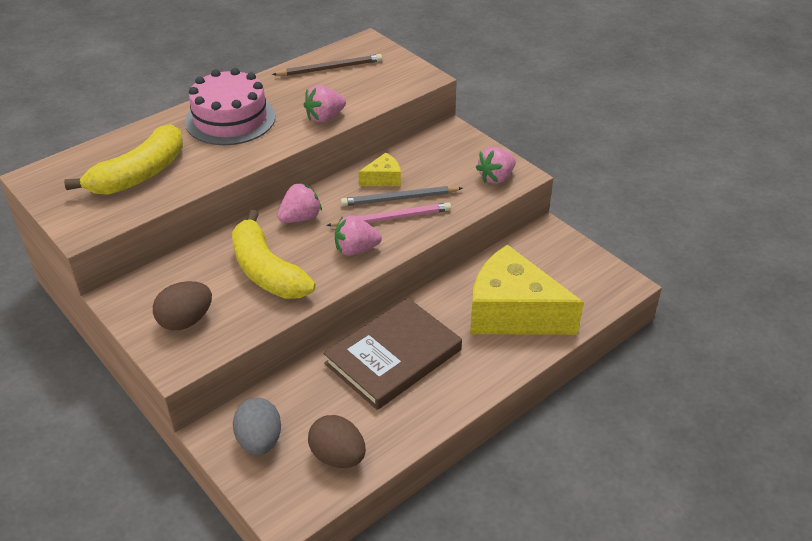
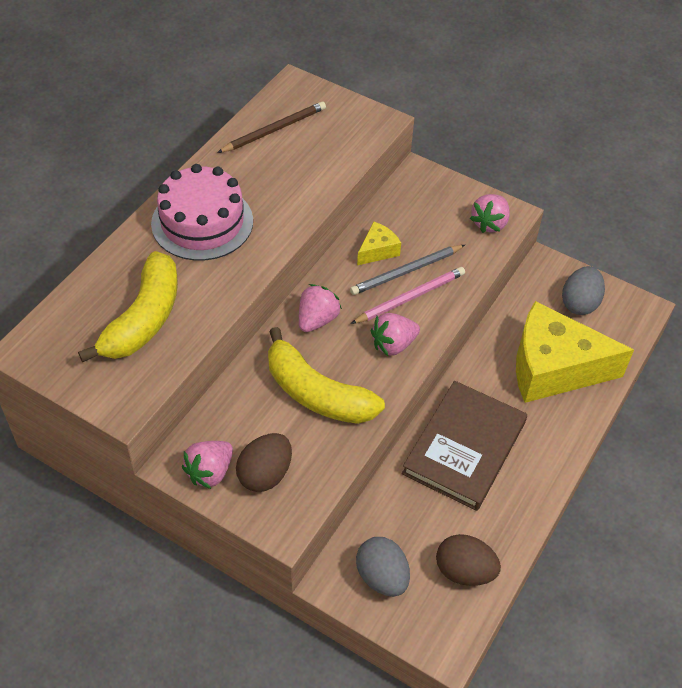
camera: 20 degrees left, 10 degrees up
(325, 117) = (303, 198): pink strawberry -> pink strawberry (210, 472)
(565, 267) = (579, 303): none -> grey egg

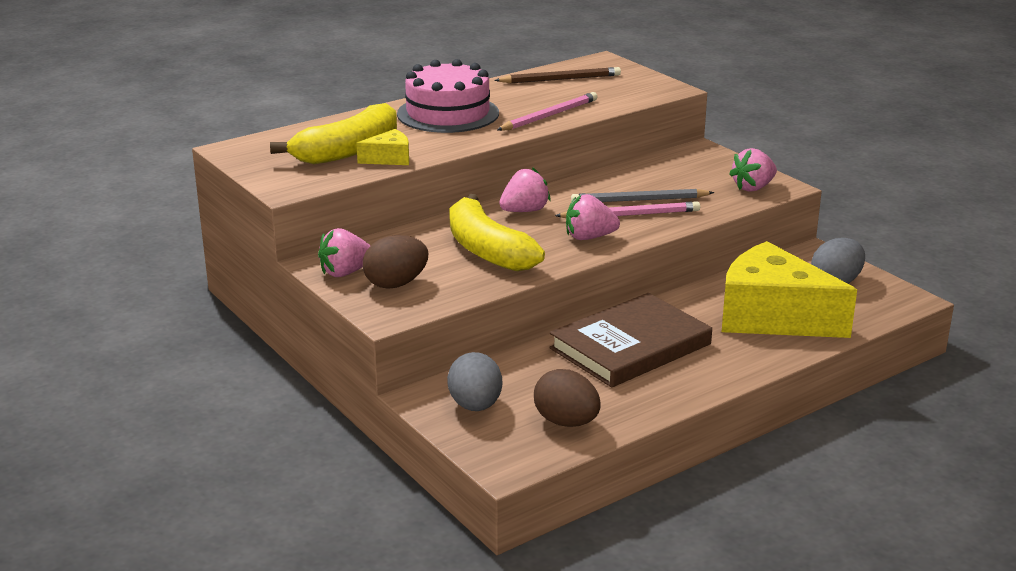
camera: 25 degrees right, 25 degrees down
(298, 200) = (549, 115): none -> pink pencil
(378, 250) = (620, 184): yellow cheese -> yellow cheese (389, 159)

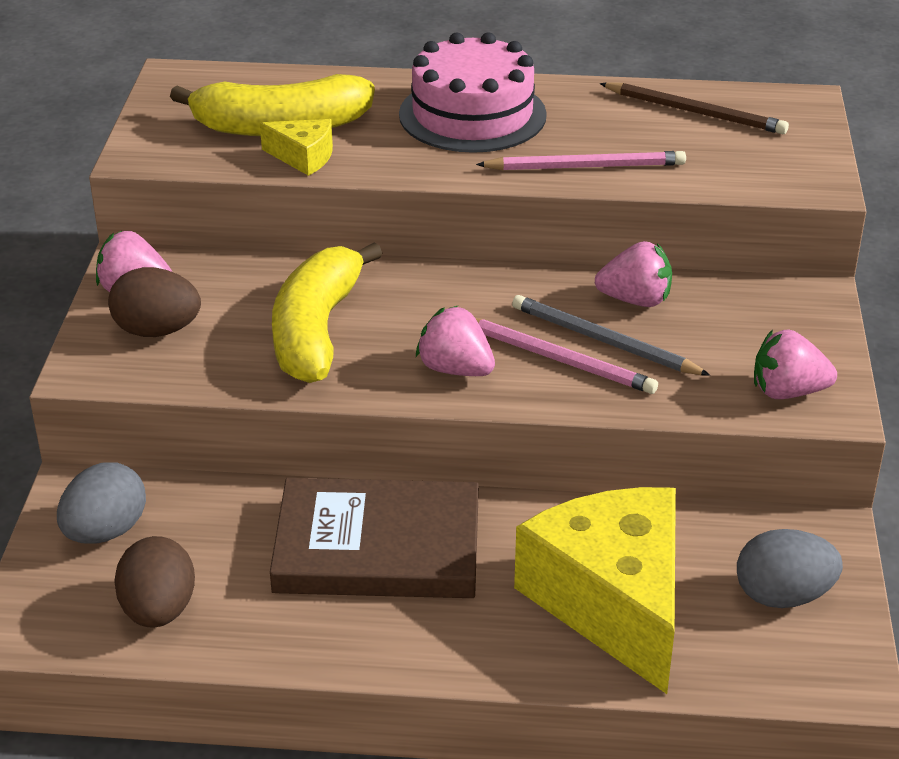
camera: 40 degrees right, 10 degrees up
(524, 211) = (443, 293): pink strawberry -> pink strawberry (635, 300)

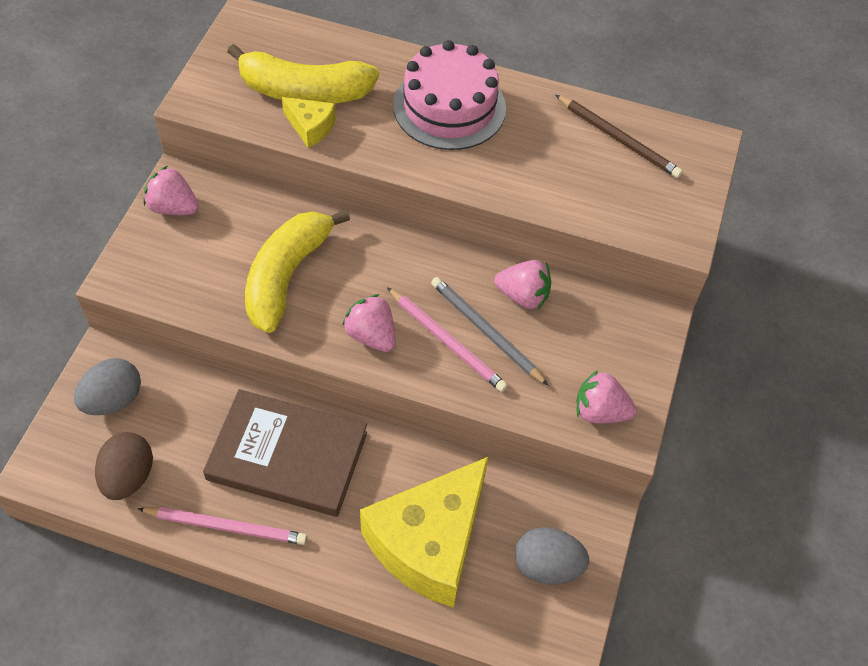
camera: 10 degrees right, 20 degrees up
(157, 331) = (177, 251): brown egg -> none
(585, 166) = (514, 181): pink pencil -> pink pencil (226, 526)
(613, 602) = (429, 542): yellow cheese -> yellow cheese turned 135 degrees counterclockwise

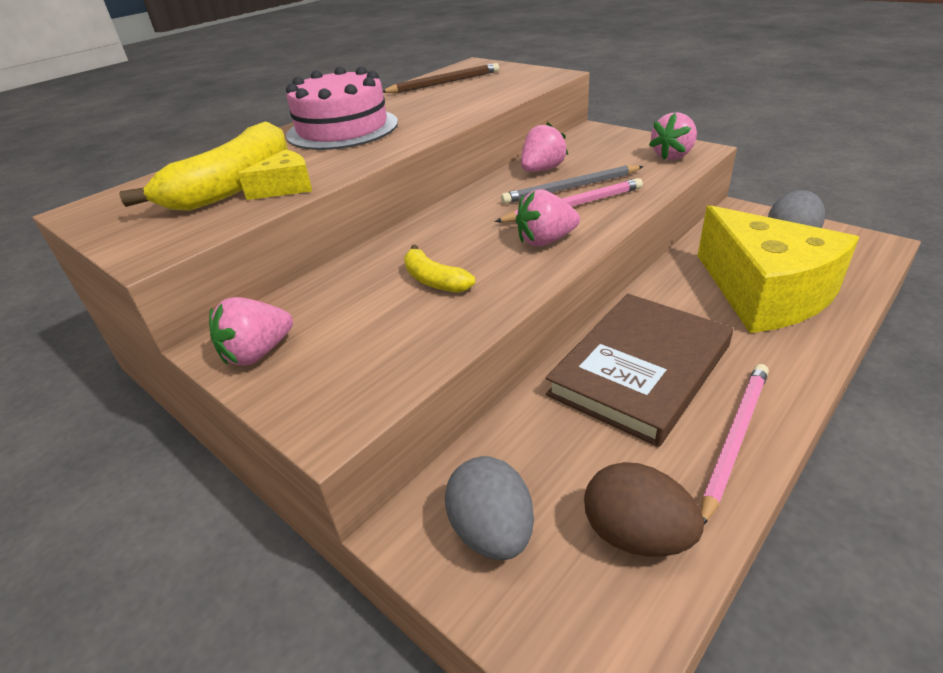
camera: 60 degrees left, 20 degrees down
(287, 275) = (434, 280): yellow banana -> yellow banana, size x0.51

